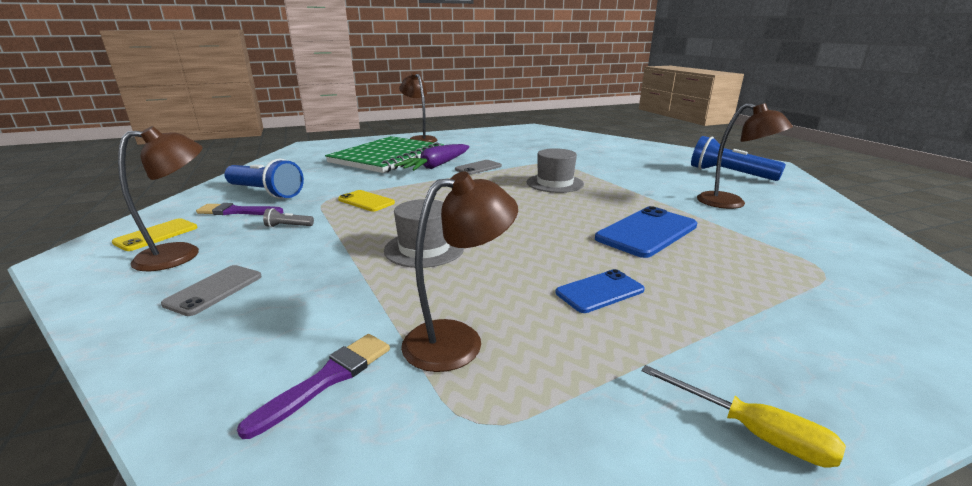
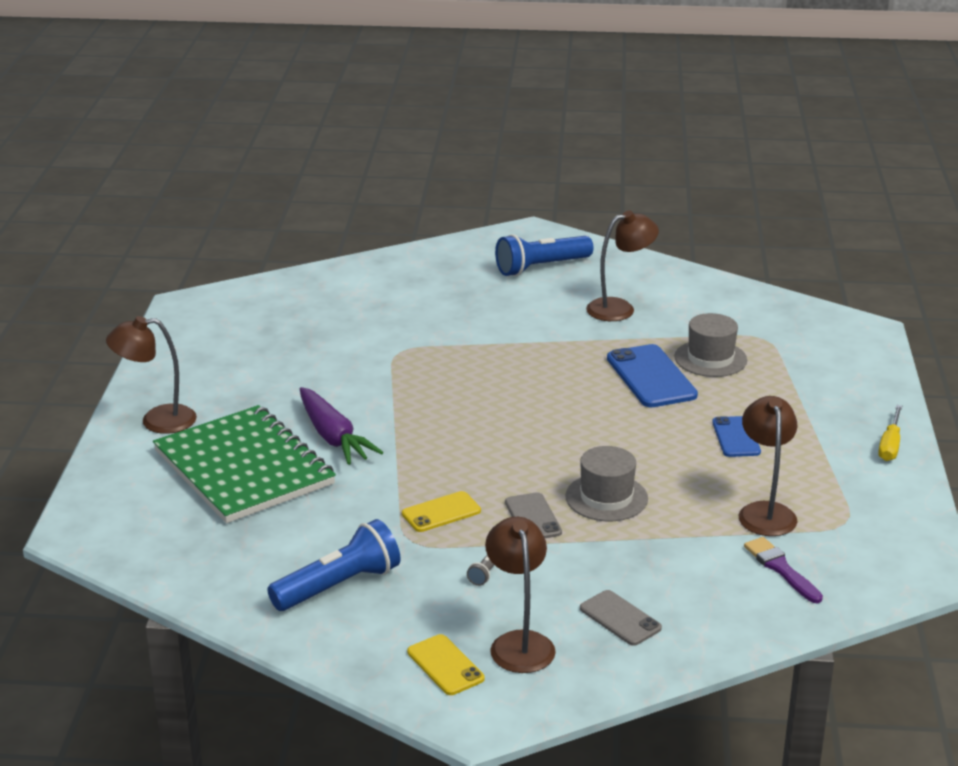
camera: 65 degrees left, 5 degrees up
(237, 211) = (404, 608): purple brush -> none
(478, 168) = (373, 409): grey phone -> grey phone (532, 517)
(555, 183) = (482, 376): grey hat -> grey hat (710, 358)
(753, 432) = (890, 445): yellow screwdriver -> yellow screwdriver turned 135 degrees clockwise

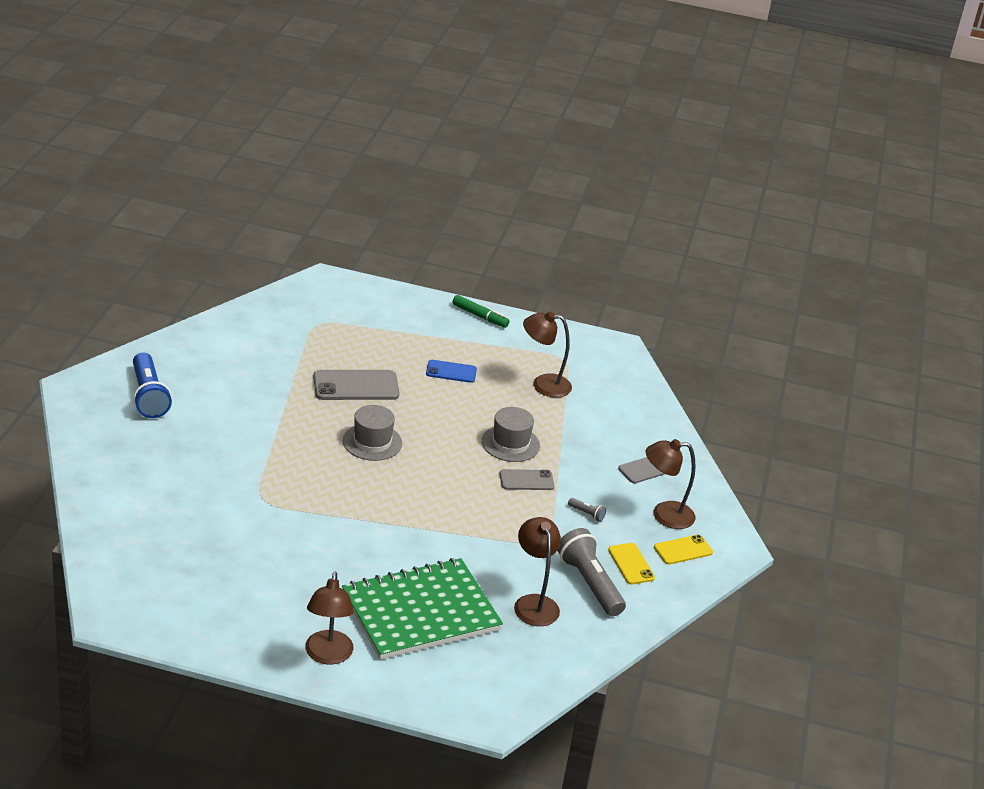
camera: 85 degrees left, 5 degrees up
(333, 437) = (389, 557): purple carrot -> none
(339, 585) = (589, 583): blue flashlight -> grey flashlight
(441, 512) = (510, 520): yellow phone -> yellow phone (631, 564)
(619, 308) = (242, 374): brown lamp -> brown lamp (534, 603)
(651, 377) = (356, 386): blue phone -> grey phone
(710, 358) = (340, 354): grey hat -> grey hat (372, 442)
(781, 569) = (606, 396): purple brush -> none
(890, 445) = (480, 316): yellow screwdriver -> green marker

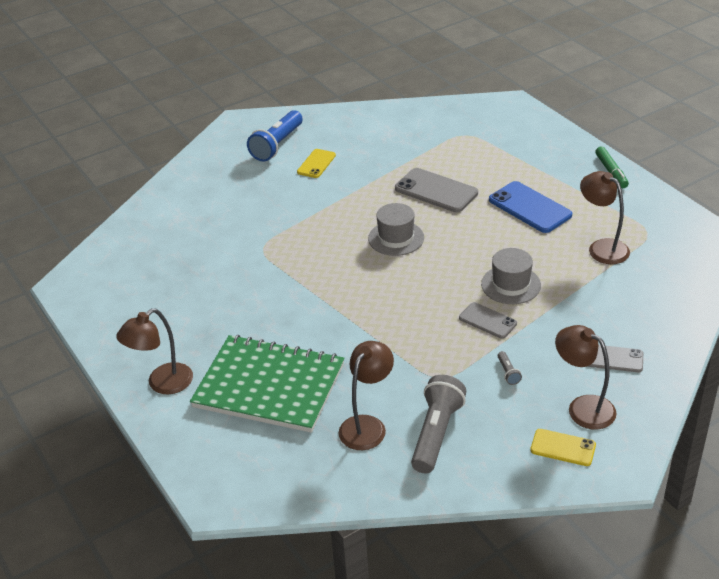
camera: 50 degrees right, 5 degrees up
(451, 371) = (530, 207): blue phone -> blue phone, size x1.66
(631, 564) = (496, 435): yellow phone -> yellow phone (316, 164)

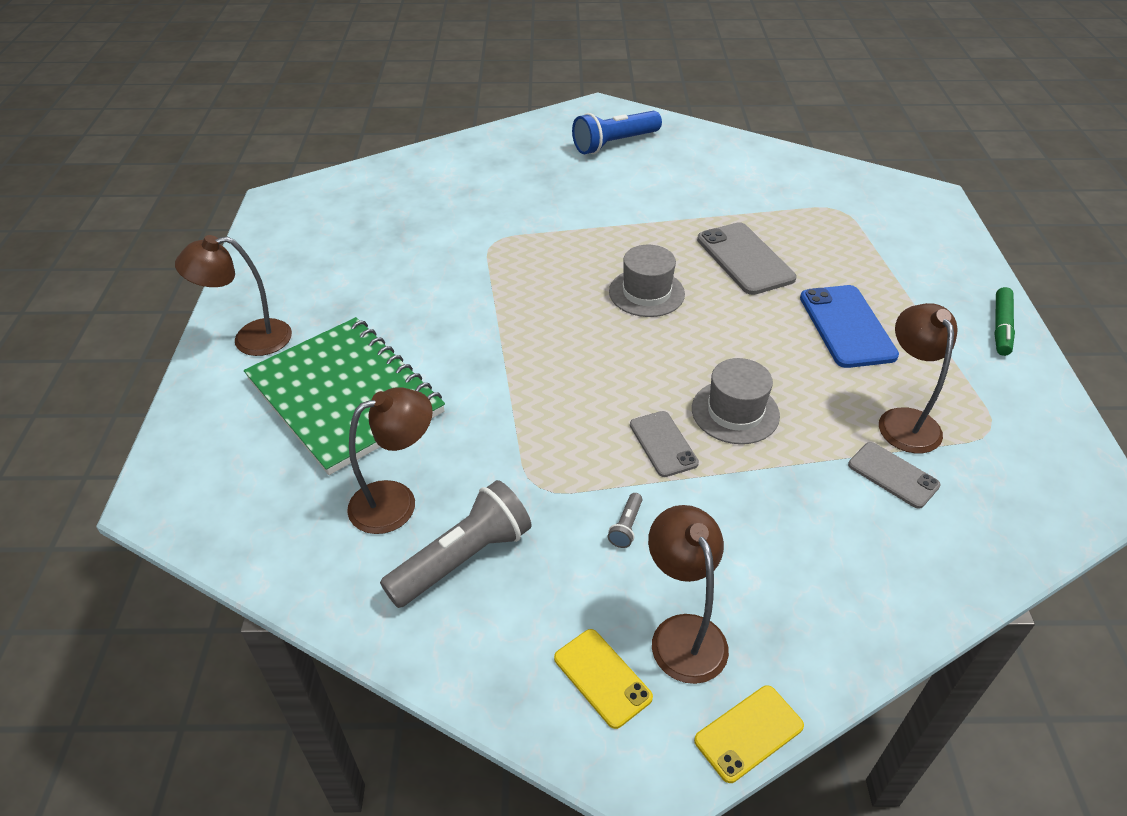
camera: 30 degrees right, 5 degrees up
(316, 164) = (636, 177): yellow phone -> yellow phone (748, 733)
(614, 359) = (789, 585): grey phone -> grey phone (893, 475)

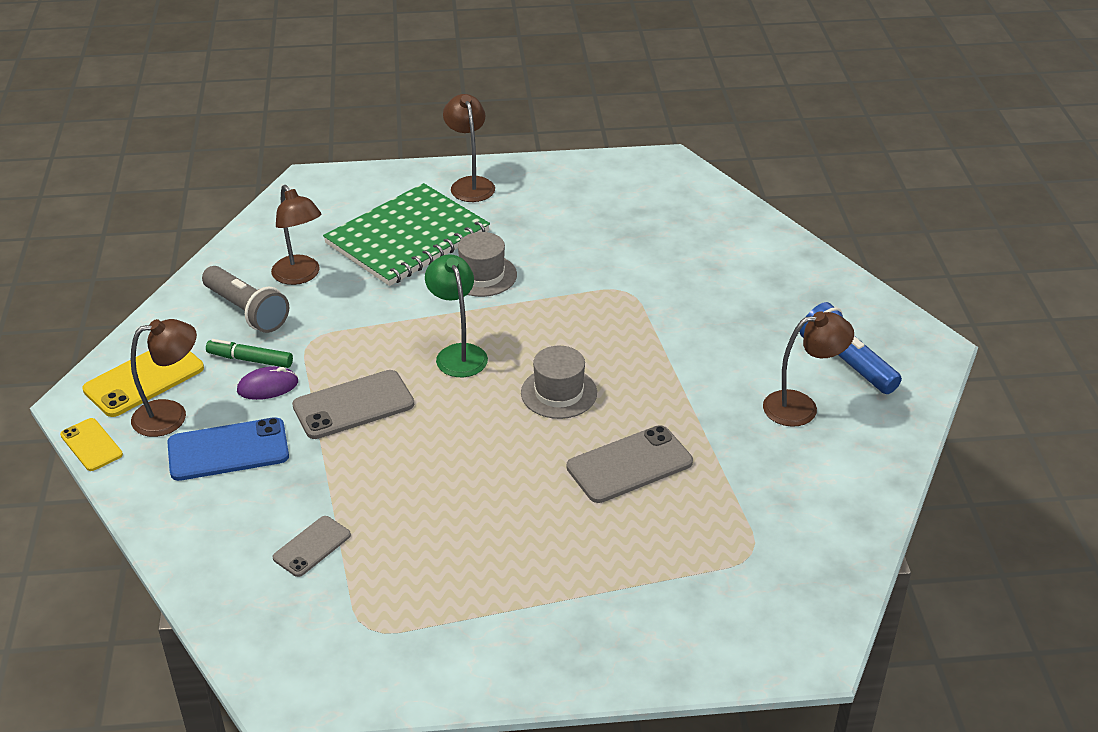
camera: 85 degrees right, 5 degrees down
(578, 358) = (458, 353): none -> green lamp
(602, 678) = (144, 379): yellow phone -> yellow phone, size x1.66
(626, 527) = (268, 386): grey flashlight -> purple mouse
(663, 444) = (353, 405): grey phone -> grey phone, size x1.66
(735, 412) = (391, 449): grey hat -> grey hat (482, 275)
(847, 326) = (521, 537): blue phone -> blue phone (228, 450)
(904, 420) = (381, 564): brown lamp -> brown lamp (801, 407)
(1001, 327) = (532, 671): green marker -> green marker (250, 359)

